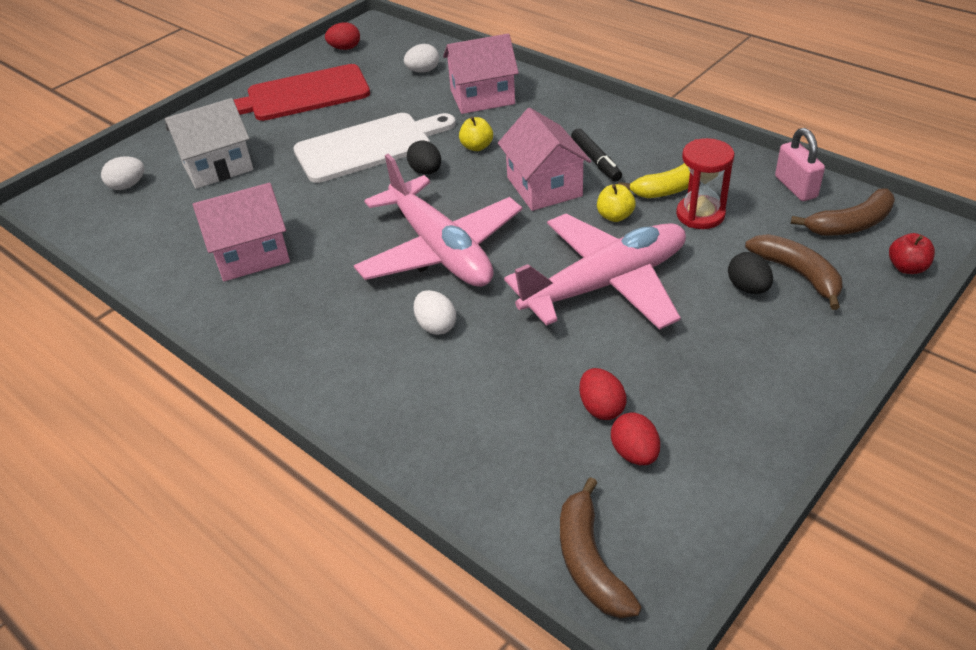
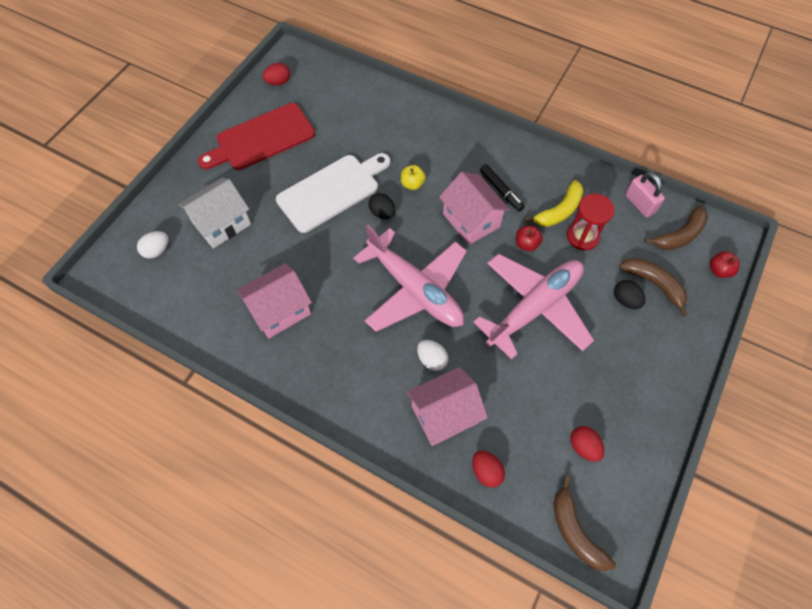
camera: 15 degrees left, 20 degrees up
(423, 71) = (348, 104): white egg -> none
(482, 97) = (402, 130): pink house -> pink house (444, 414)
(601, 408) = (555, 414): red egg -> red egg (486, 471)
(615, 216) = (526, 244): yellow apple -> red apple

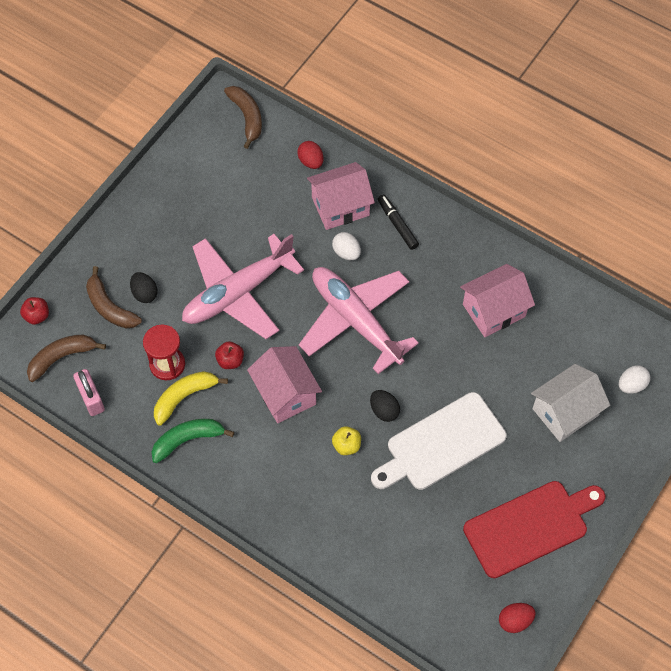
camera: 175 degrees left, 0 degrees up
(501, 191) = (244, 428): black marker -> black marker (397, 224)
(546, 179) = (188, 440): none -> green banana
(583, 446) = (223, 173): red egg -> none

